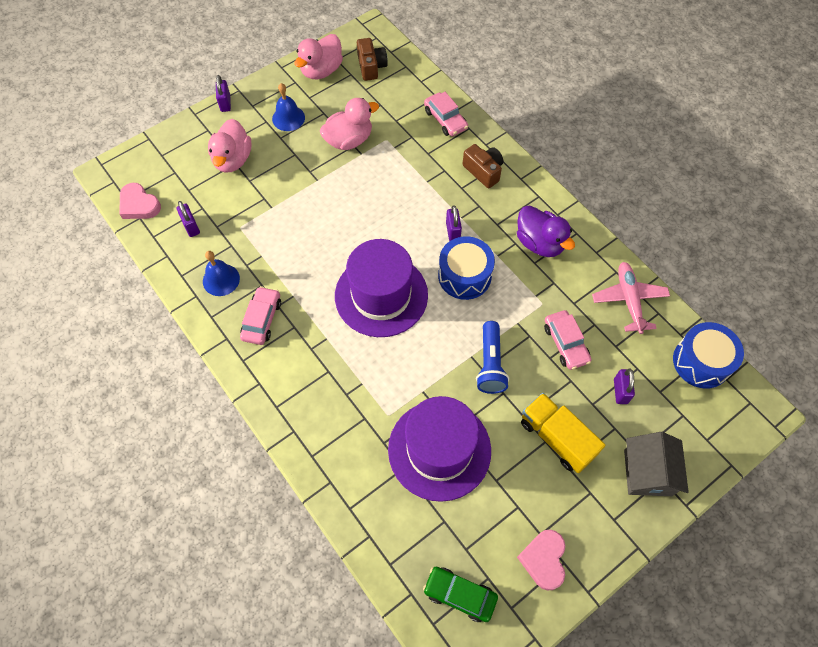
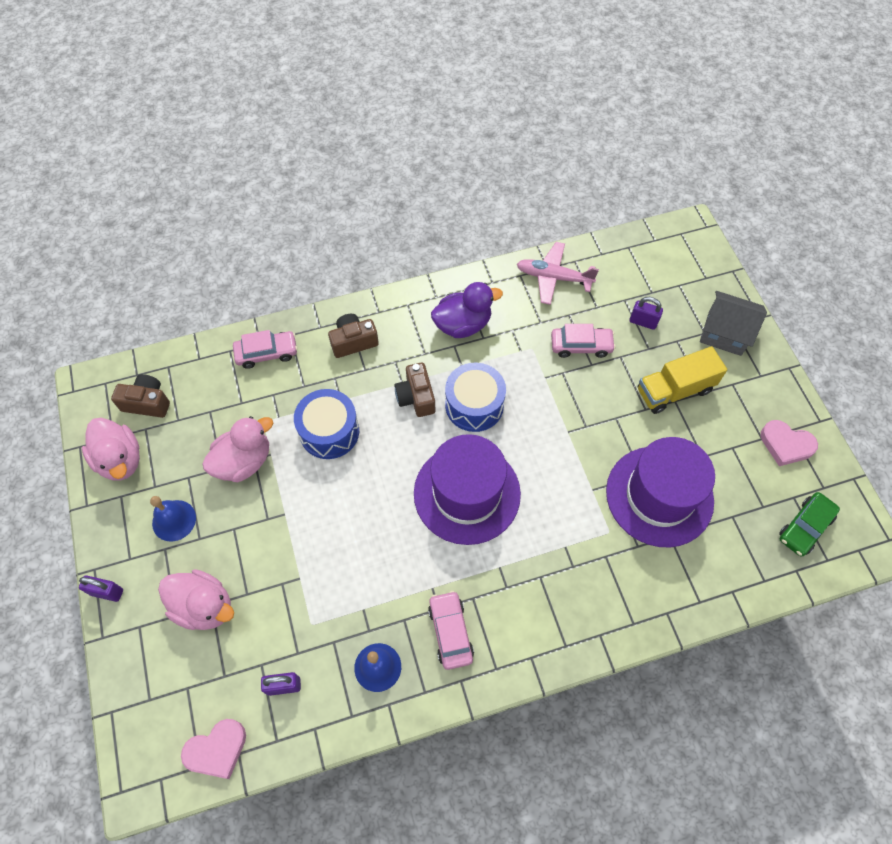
camera: 70 degrees left, 0 degrees up
(262, 319) = (450, 632): pink car -> pink car turned 45 degrees clockwise
(349, 140) = (244, 461): pink duck -> pink duck turned 60 degrees clockwise
(453, 231) = (416, 397): purple padlock -> brown camera
(490, 364) = (582, 418): blue flashlight -> none
(701, 362) = (633, 250): blue drum -> blue drum (329, 431)

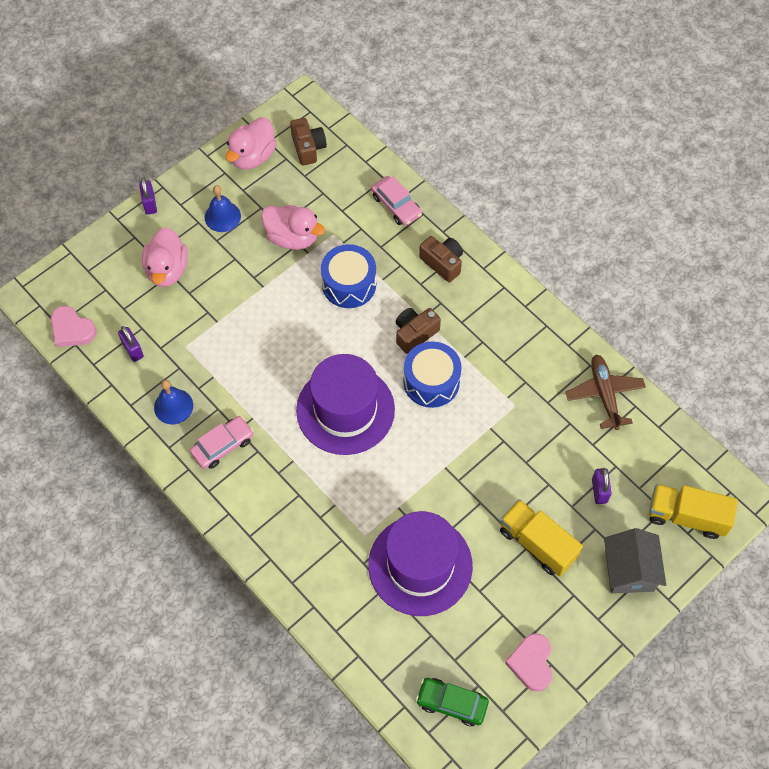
camera: 65 degrees right, 0 degrees up
(463, 324) = (508, 339): purple duck -> none
(553, 277) = (604, 394): pink plane -> brown plane
(581, 346) = (541, 446): pink car -> none
(691, 272) = (686, 516): none -> yellow truck

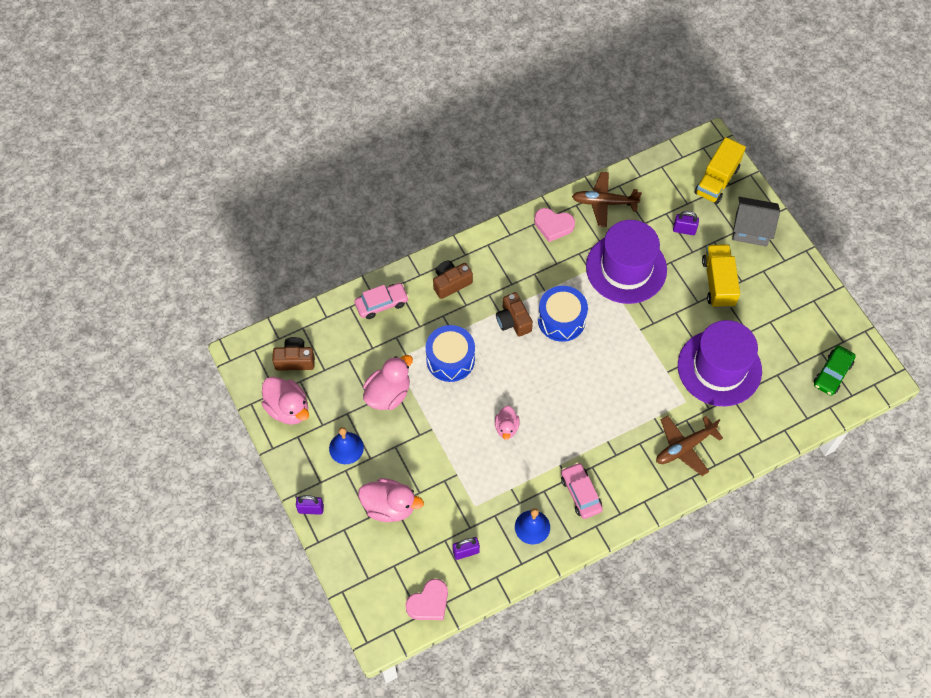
camera: 75 degrees left, 0 degrees up
(282, 356) = (506, 428): none -> pink duck
(305, 544) = (684, 447): none -> brown plane
(345, 410) = (570, 390): purple hat -> purple hat (626, 268)
(531, 663) = (810, 313): pink heart -> pink heart (553, 225)
(537, 544) = (718, 283): yellow truck -> yellow truck turned 120 degrees clockwise

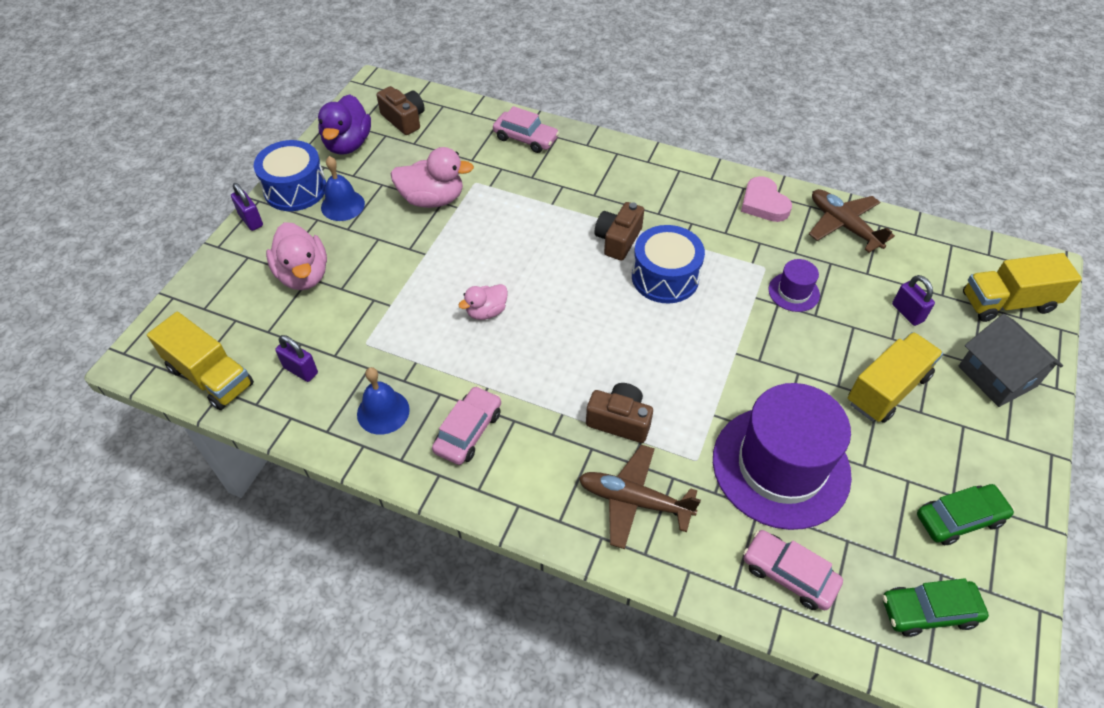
camera: 50 degrees right, 10 degrees down
(288, 408) = (348, 144): pink duck -> purple duck
(429, 603) = (210, 376): pink heart -> yellow truck
(450, 359) = (519, 220): blue drum -> blue drum (295, 189)
(451, 283) = (604, 170): brown camera -> brown camera (619, 421)
(626, 268) = (793, 292): purple hat -> purple hat, size x0.43
(773, 413) = (789, 574): none -> pink car
(804, 319) = (959, 519): none -> green car

